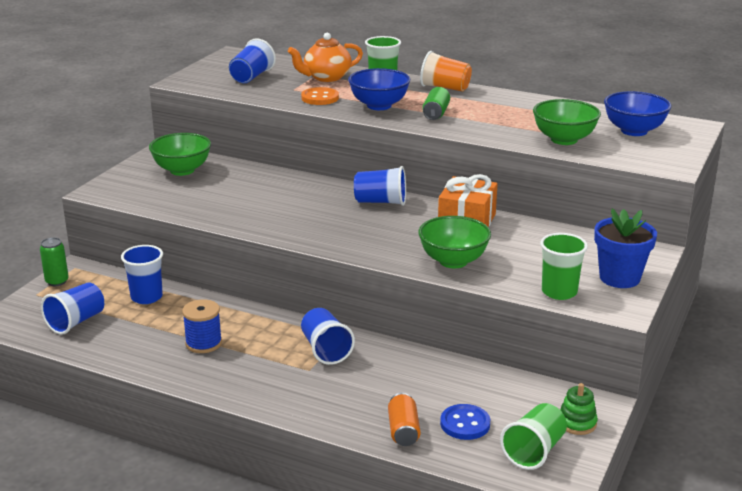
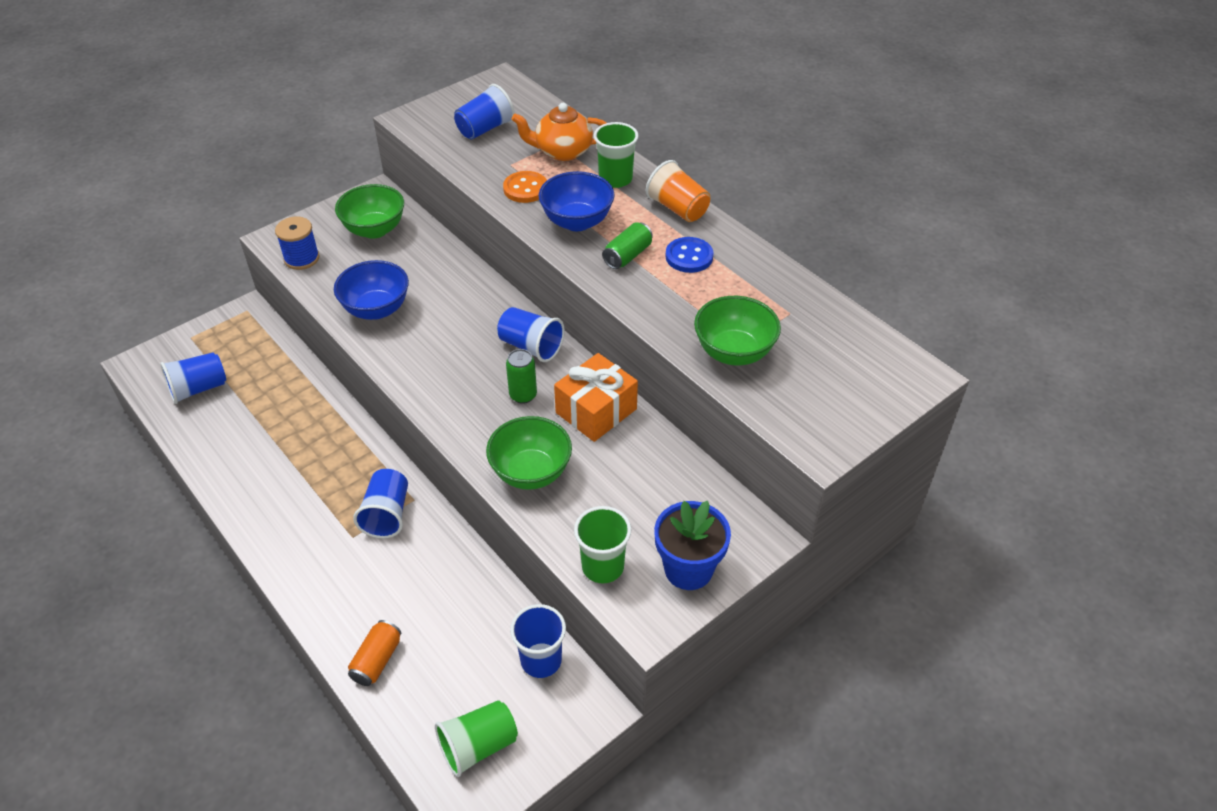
camera: 25 degrees right, 20 degrees up
(57, 281) = (219, 325): green can -> green can (523, 395)
(146, 297) = (279, 376): blue cup -> blue cup (541, 660)
(203, 343) = (285, 461): blue spool -> blue spool (301, 258)
(465, 424) = (441, 676): blue button -> blue button (689, 256)
(577, 423) = (551, 724): green stacking toy -> none
(634, 131) = (834, 362): blue bowl -> blue bowl (376, 309)

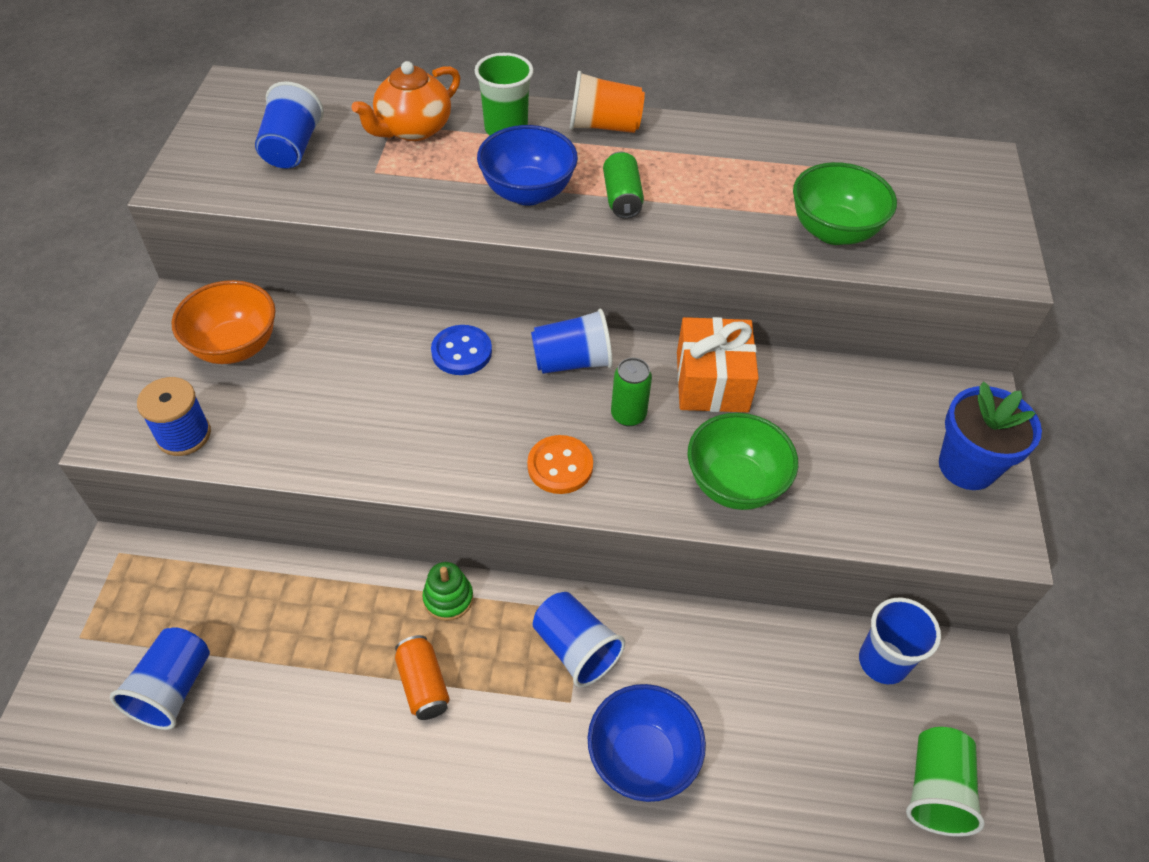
camera: 45 degrees left, 5 degrees up
(358, 441) = (448, 598): none -> green stacking toy
(374, 230) = (235, 347): green bowl -> orange bowl
(376, 309) = (356, 432): blue bowl -> blue bowl (642, 758)
(377, 660) = (752, 800): orange can -> orange can (423, 684)
(525, 189) = (427, 188): orange button -> orange button (560, 466)
(603, 567) = (906, 521): green cup -> none
(689, 256) = (676, 166): blue button -> blue button (461, 352)

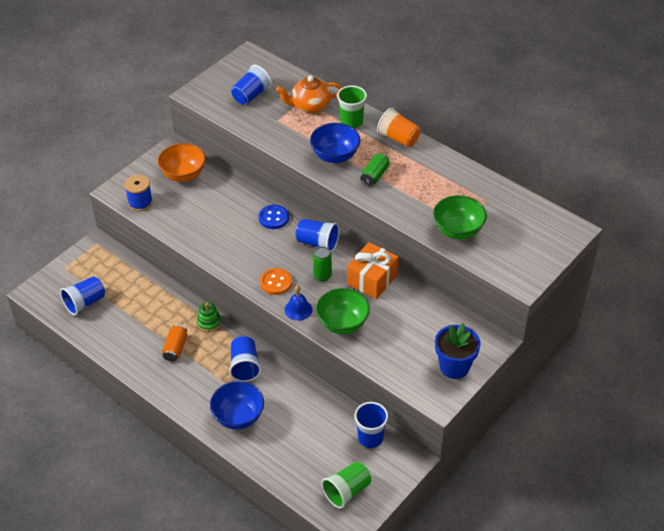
camera: 35 degrees right, 5 degrees down
(640, 497) = (298, 309): none -> blue bell

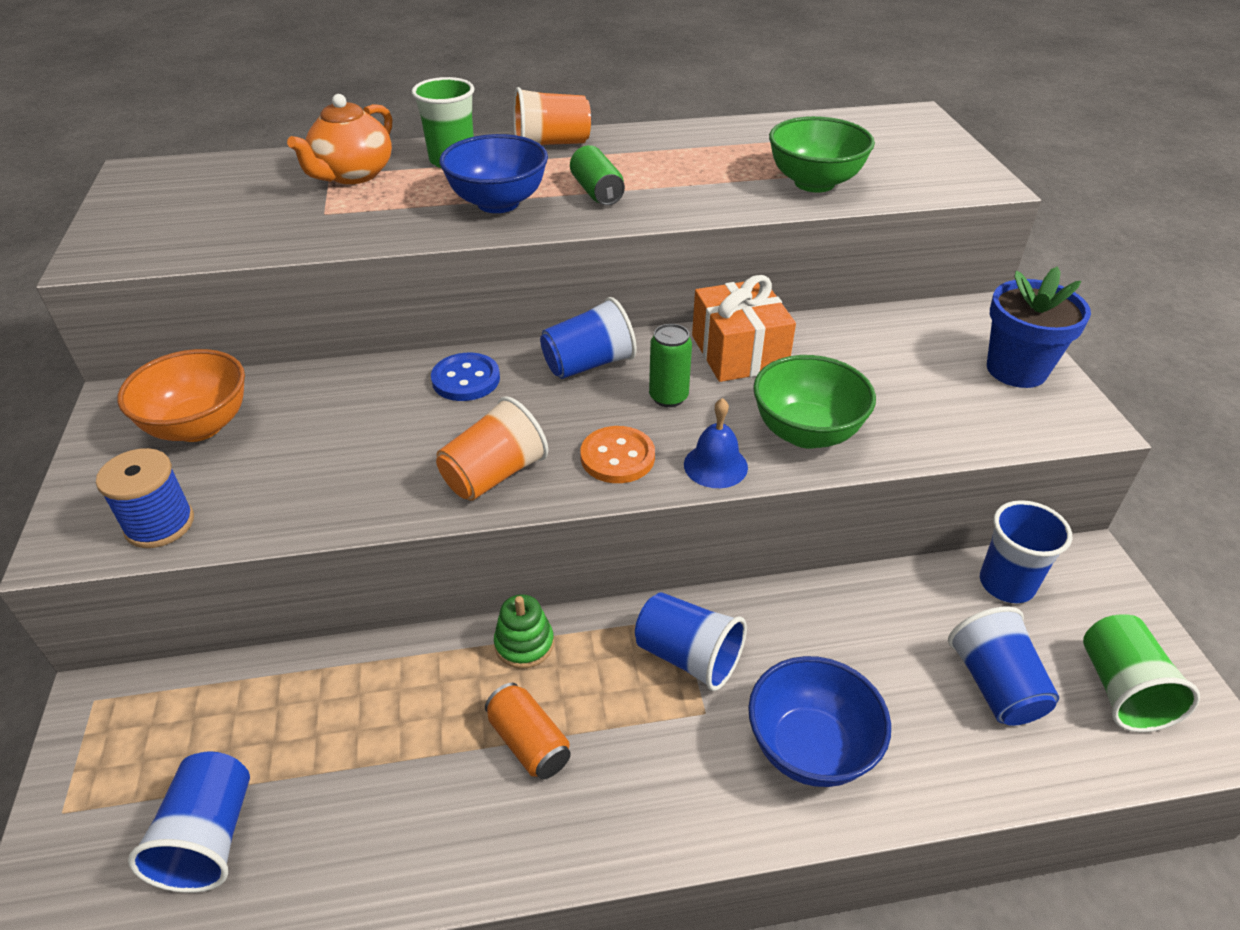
camera: 50 degrees left, 5 degrees down
(235, 258) = (494, 475): none -> orange cup
(251, 95) = (222, 209): blue cup -> blue cup (995, 685)

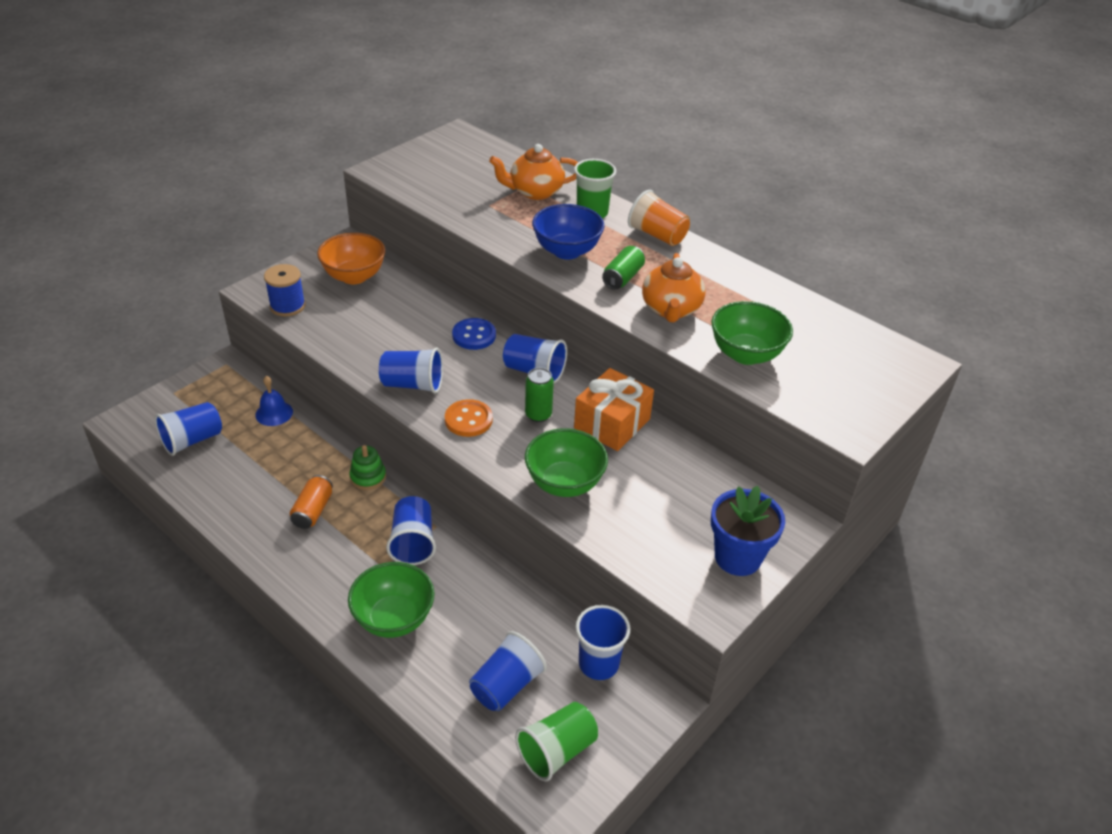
camera: 50 degrees right, 0 degrees up
(494, 475) = (413, 384): orange cup -> blue cup
(690, 189) = (671, 309): none -> orange teapot
(715, 465) = (498, 459): blue bell -> blue bell (274, 413)
(810, 748) = (394, 618): blue bowl -> green bowl

